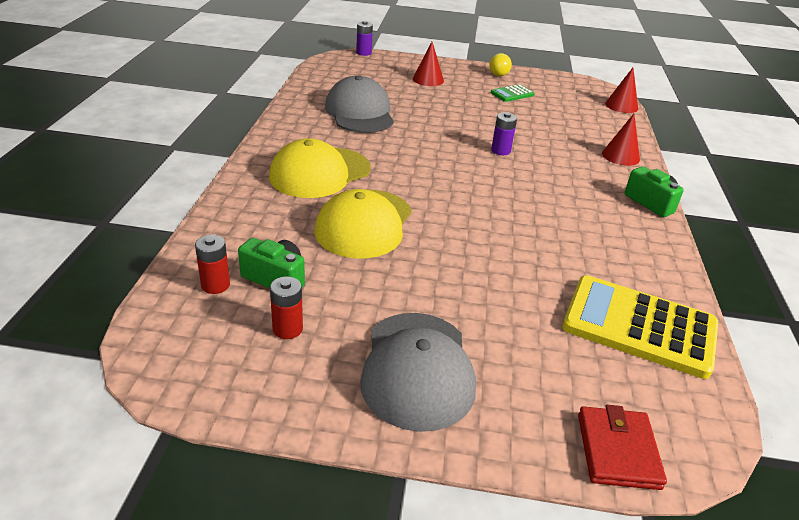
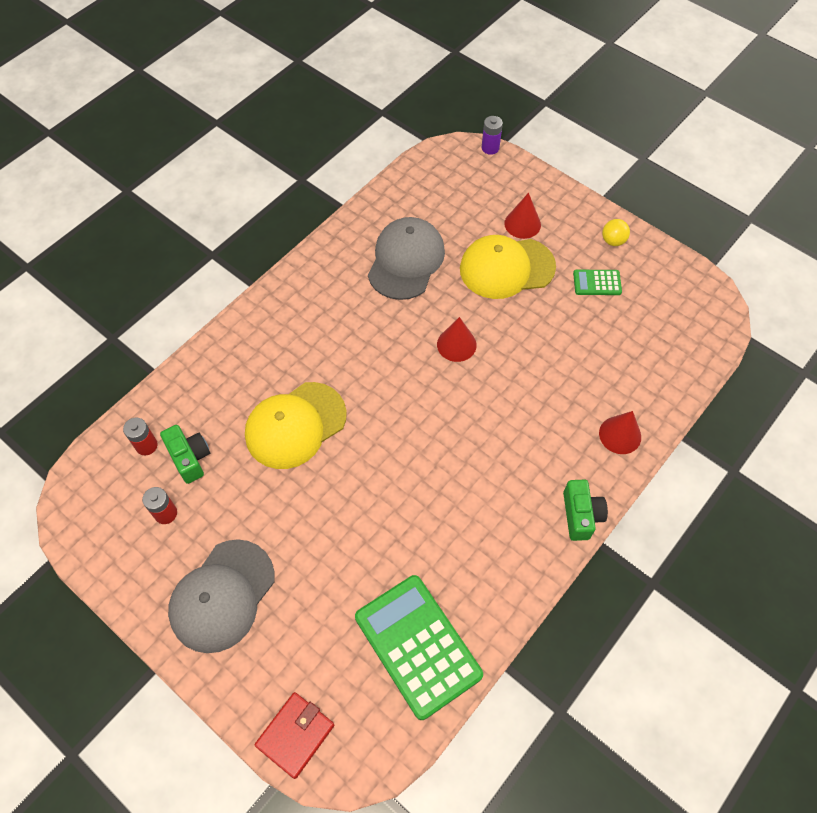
camera: 35 degrees right, 25 degrees up
(320, 173) = (305, 342): yellow cap -> yellow cap (506, 268)
(500, 151) = (498, 375): purple battery -> none
(621, 106) = (711, 351): red cone -> red cone (456, 344)
(639, 326) = (418, 646): yellow calculator -> green calculator

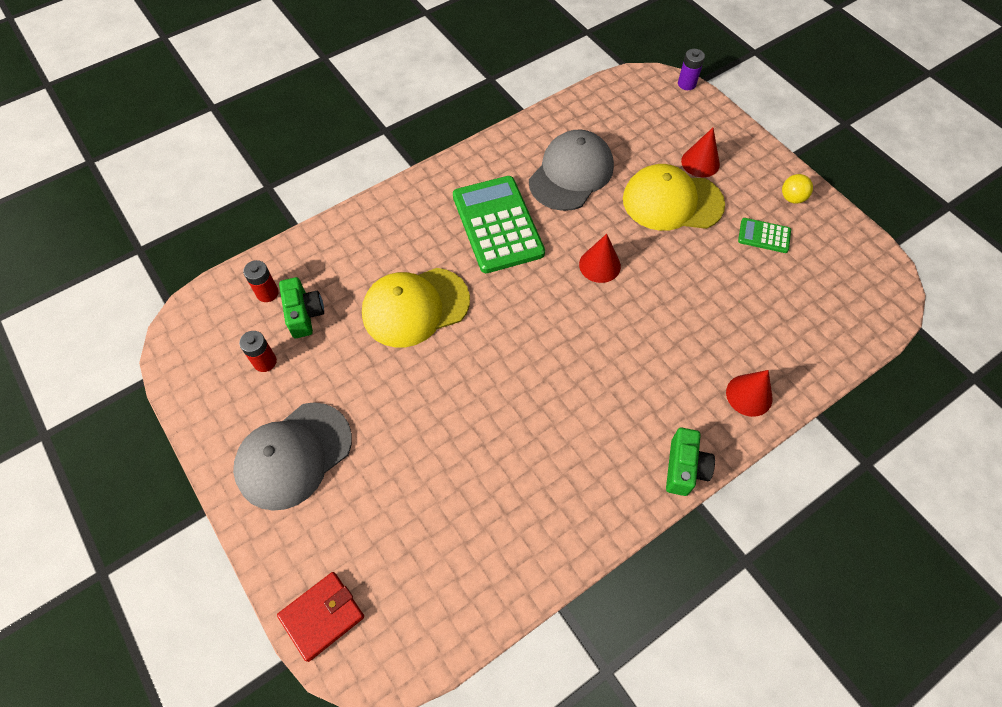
camera: 15 degrees right, 0 degrees up
(418, 646) = (473, 559): green calculator -> green calculator (497, 225)

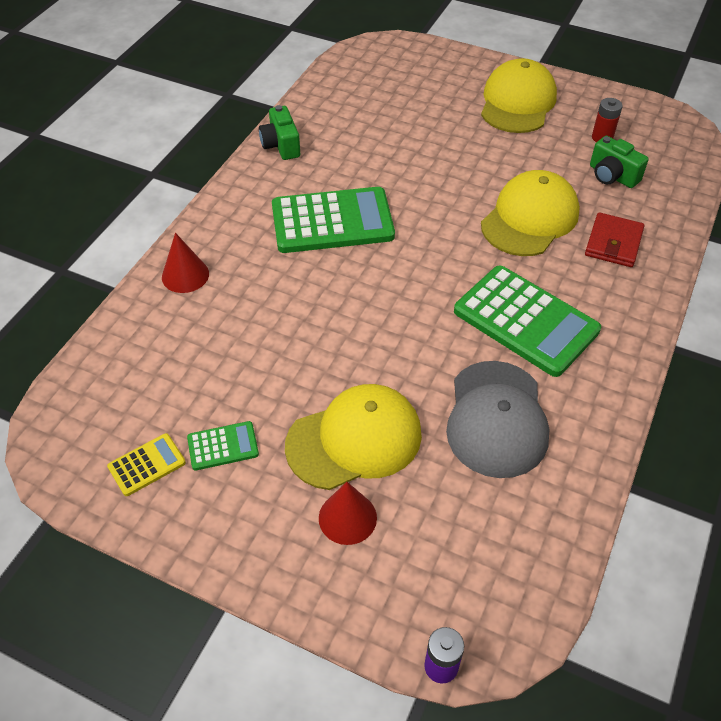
camera: 150 degrees right, 10 degrees down
(267, 293) = (659, 177): red battery -> none
(293, 455) = (517, 102): grey cap -> yellow cap
(322, 616) = (419, 52): red wallet -> red wallet (613, 243)
(588, 390) = (332, 221): none -> green calculator
(599, 265) = (391, 328): red cone -> none
(684, 468) = (222, 203): green camera -> green camera (281, 145)
(792, 198) = (202, 520): yellow ball -> none
(821, 246) = (147, 465): none -> yellow calculator

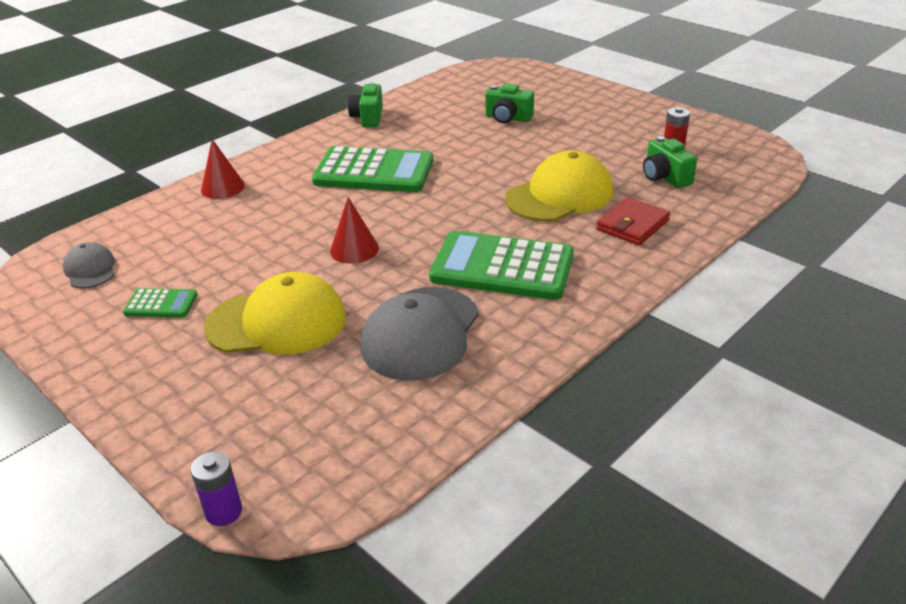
camera: 20 degrees right, 15 degrees down
(115, 419) = (90, 269): none -> grey cap
(147, 465) = (90, 304): yellow calculator -> none
(347, 518) = (226, 377): red cone -> red cone (354, 249)
(425, 121) = (508, 118): none -> green camera
(517, 102) = (605, 116): yellow cap -> none
(525, 321) = (502, 267): green calculator -> green calculator turned 135 degrees clockwise

